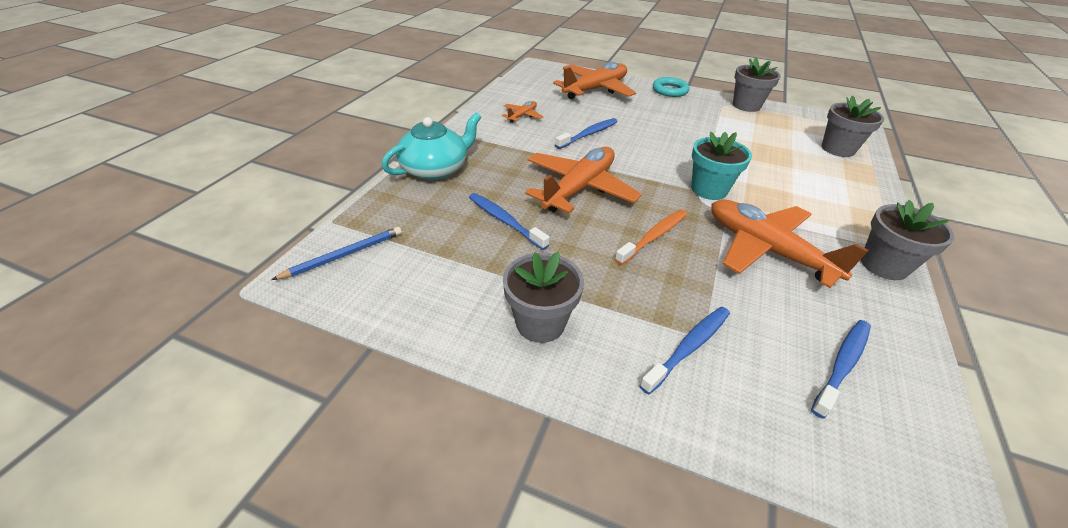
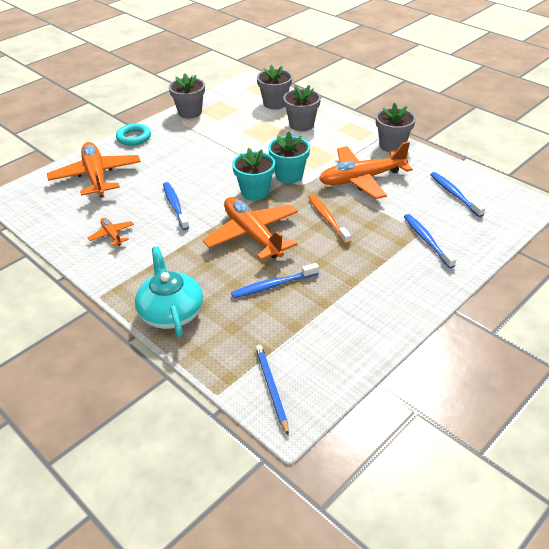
camera: 65 degrees left, 0 degrees up
(540, 323) = (387, 294): grey flower pot -> grey flower pot (301, 125)
(654, 173) = (255, 192): none -> turquoise flower pot

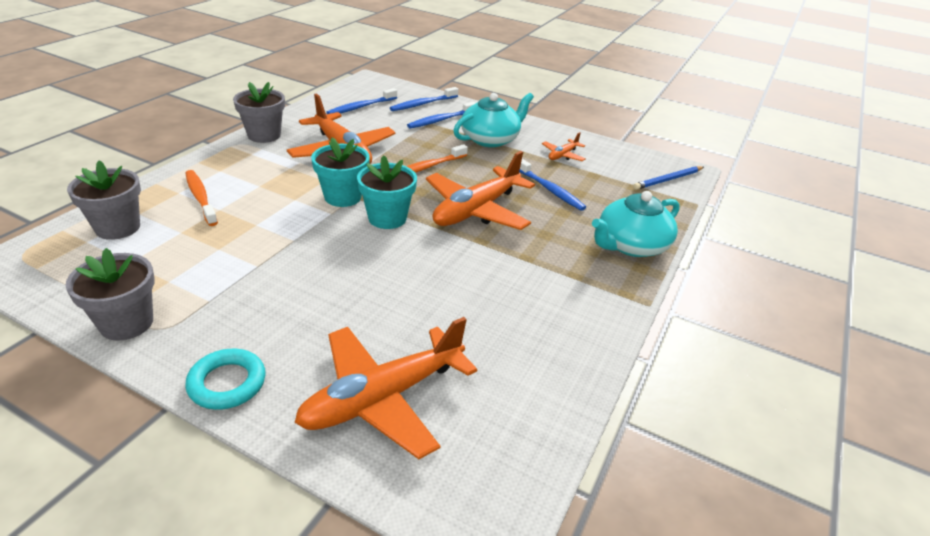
camera: 110 degrees left, 5 degrees down
(112, 235) = (533, 327): orange plane -> orange plane (562, 155)
(175, 206) = (440, 280): blue toothbrush -> blue toothbrush (423, 104)
(301, 125) = (200, 198): grey flower pot -> orange toothbrush
(381, 267) = (490, 139): none -> turquoise teapot

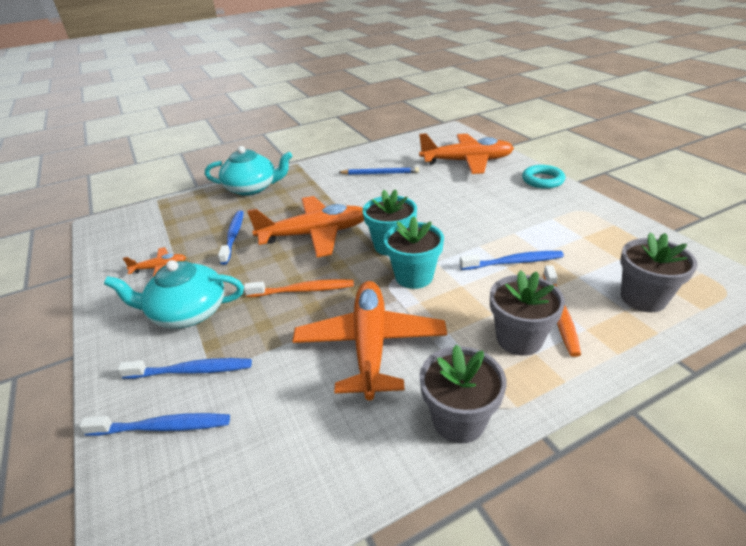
camera: 140 degrees left, 0 degrees up
(126, 323) = (607, 218): grey flower pot -> grey flower pot (519, 339)
(361, 107) = (261, 456): blue toothbrush -> blue toothbrush (513, 262)
(668, 180) = (133, 221): blue pencil -> blue pencil (380, 173)

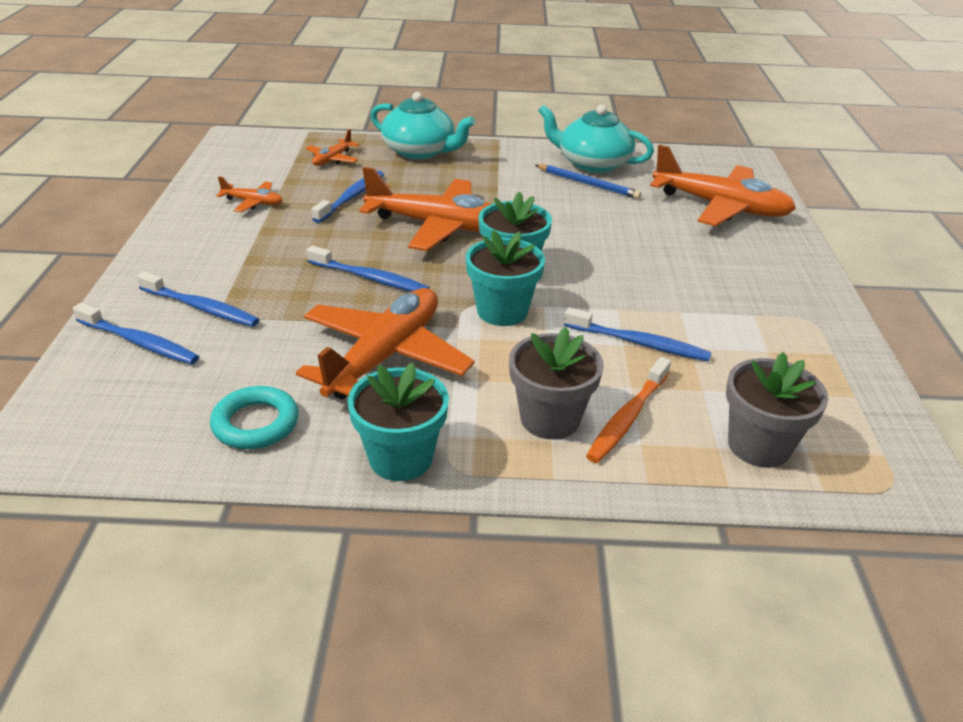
camera: 25 degrees right, 0 degrees up
(188, 312) = (242, 255): turquoise teapot -> turquoise teapot (592, 163)
(193, 214) = (332, 159): none -> orange plane
(303, 290) = (370, 278): orange toothbrush -> blue toothbrush
(459, 420) = (400, 458): grey flower pot -> turquoise flower pot
(542, 180) = (801, 265): turquoise ring -> turquoise ring (255, 423)

